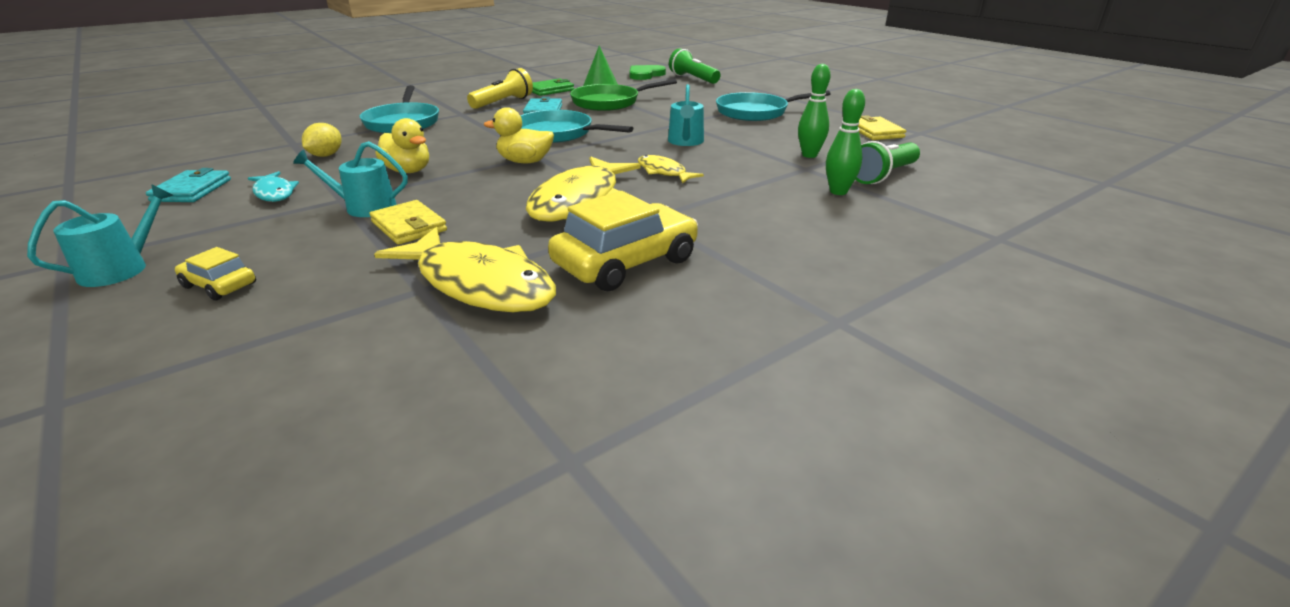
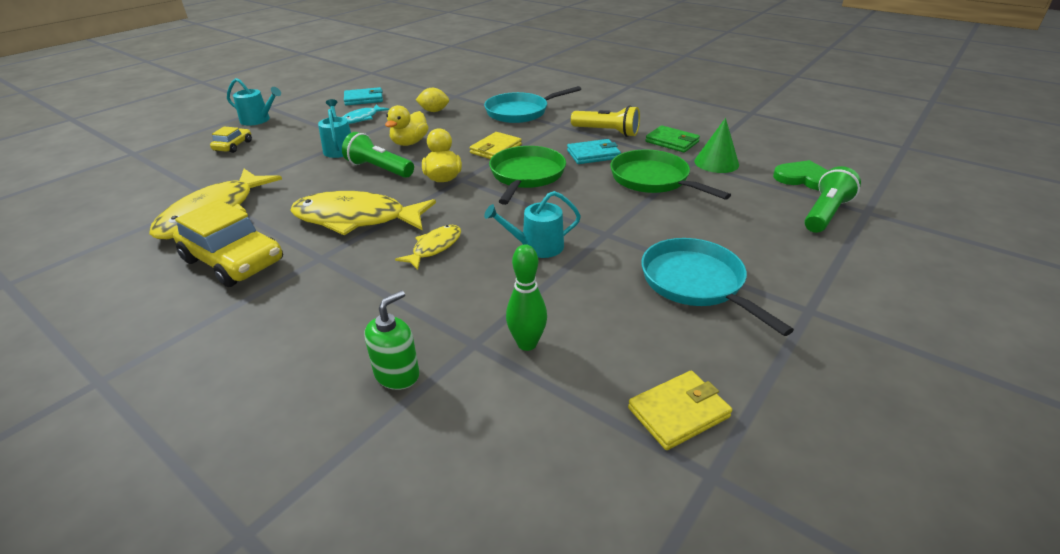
camera: 75 degrees right, 5 degrees up
(409, 226) = (307, 170): yellow wallet -> yellow wallet (496, 149)
(558, 134) = (526, 175): turquoise pan -> green pan
(838, 192) = (397, 374): green bowling pin -> green soap dispenser
(883, 175) = (466, 418): green flashlight -> green flashlight (379, 169)

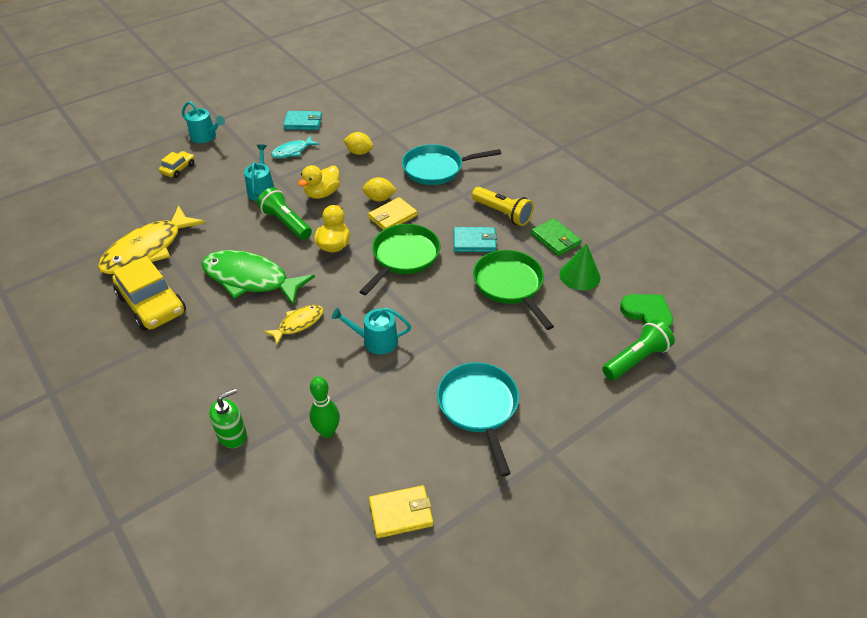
camera: 15 degrees right, 10 degrees up
(357, 219) = (251, 279): yellow fish -> green fish
(474, 138) = (379, 198): none -> yellow lemon

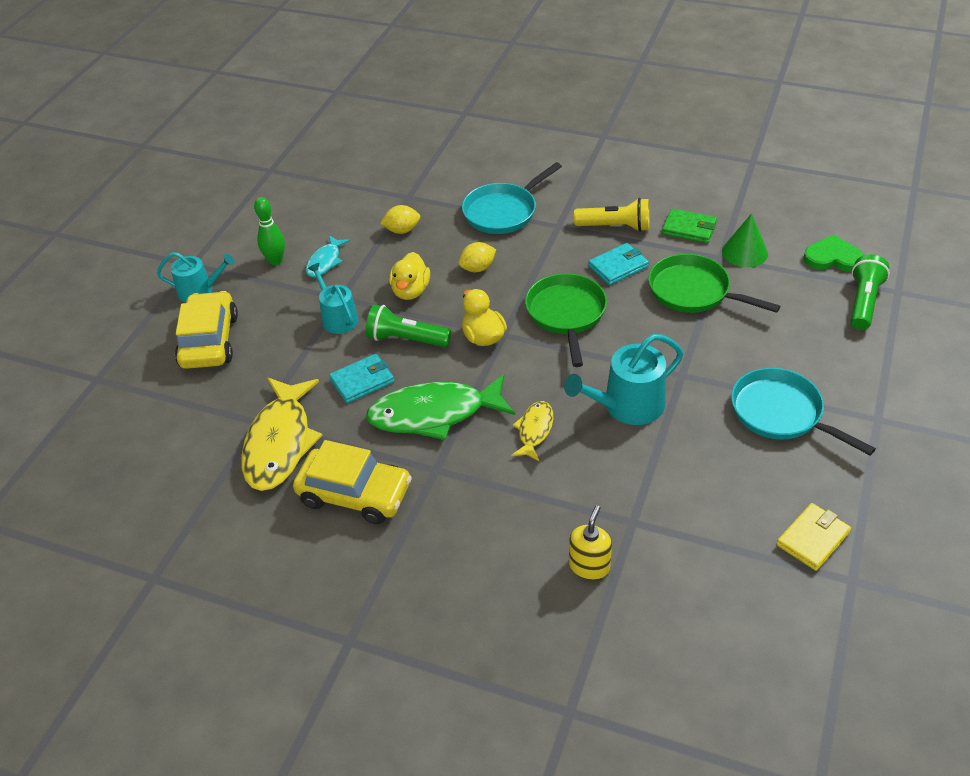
camera: 30 degrees left, 0 degrees up
(178, 169) = (209, 341): yellow car -> yellow car, size x1.97
(232, 435) = (589, 566): green soap dispenser -> yellow soap dispenser
(303, 122) = (300, 225): turquoise wallet -> turquoise wallet (362, 381)
(327, 432) = (674, 510): green bowling pin -> green bowling pin (275, 261)
(375, 341) = (627, 406): turquoise watering can -> turquoise watering can, size x1.50
(392, 217) = (512, 280): yellow wallet -> none

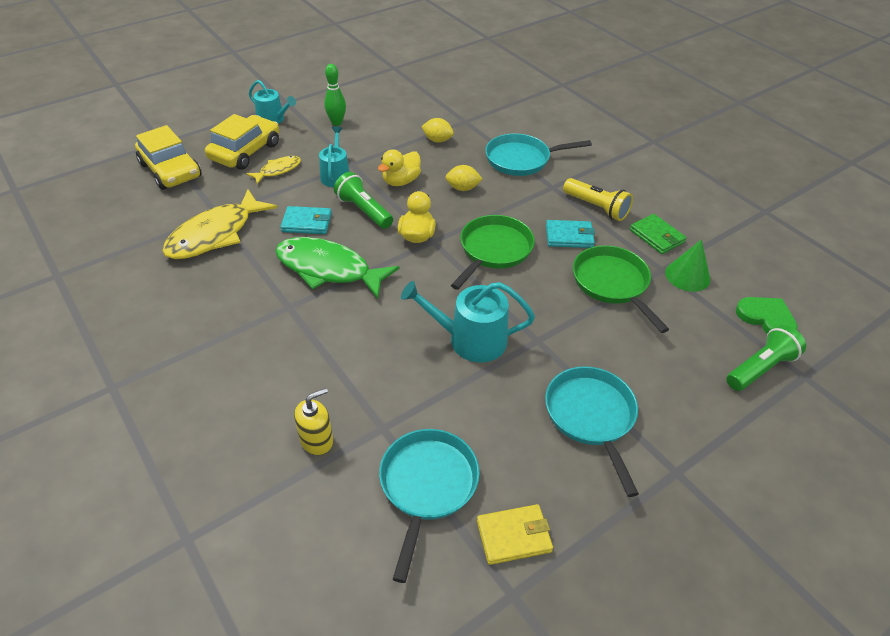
camera: 30 degrees right, 0 degrees up
(325, 261) = (366, 137): turquoise fish -> none
(355, 494) = (222, 293): yellow car -> yellow car (171, 170)
(534, 430) = (383, 319): yellow fish -> yellow fish (278, 170)
(714, 544) = (427, 485): none -> turquoise pan

